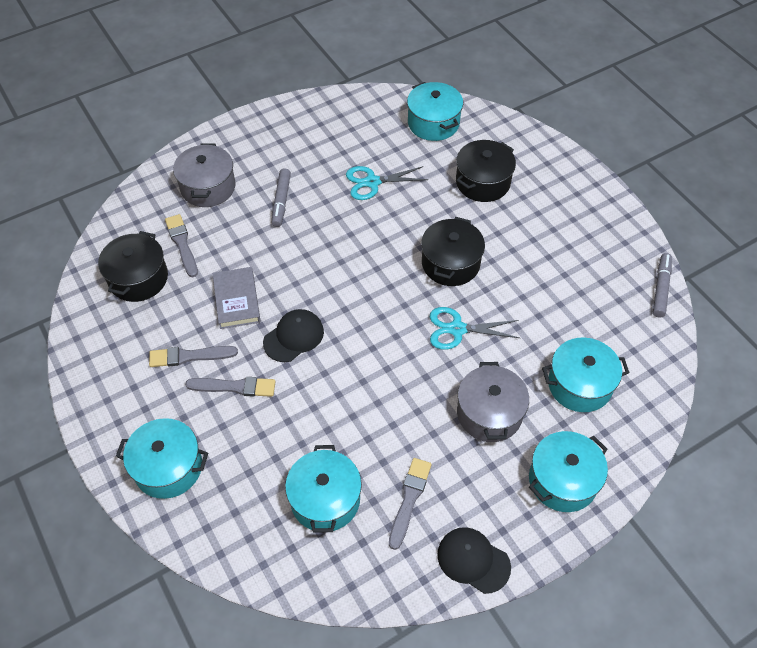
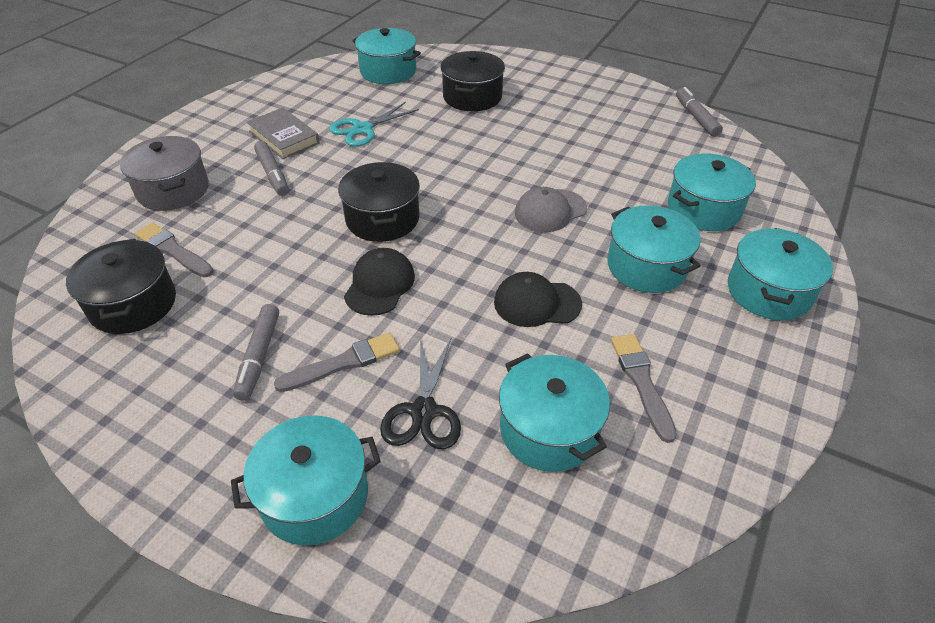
camera: 30 degrees left, 10 degrees down
(189, 356) = (259, 356): grey brush -> grey marker
(237, 300) = (283, 277): grey book -> grey book (284, 137)
(260, 446) = (424, 411): none -> black scissors
(450, 263) = (496, 163): black pot -> black pot (382, 219)
(457, 329) = (550, 211): turquoise scissors -> grey cap
(473, 560) = (762, 408): black cap -> black cap (536, 303)
(489, 413) = (646, 266): grey pot -> turquoise pot

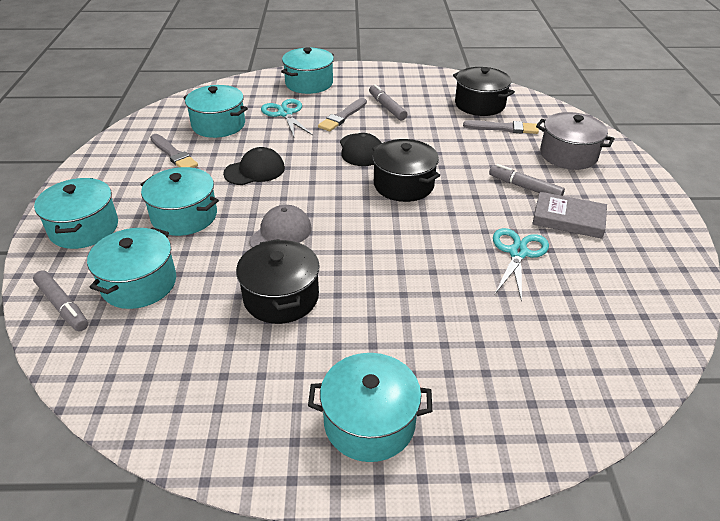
camera: 150 degrees right, 5 degrees down
(388, 71) = (605, 348): turquoise pot -> turquoise pot (369, 422)
(424, 411) = (285, 114): black scissors -> turquoise scissors
(472, 97) = (462, 345): black pot -> black pot (281, 297)
(696, 117) = (155, 432): grey marker -> grey marker (63, 306)

